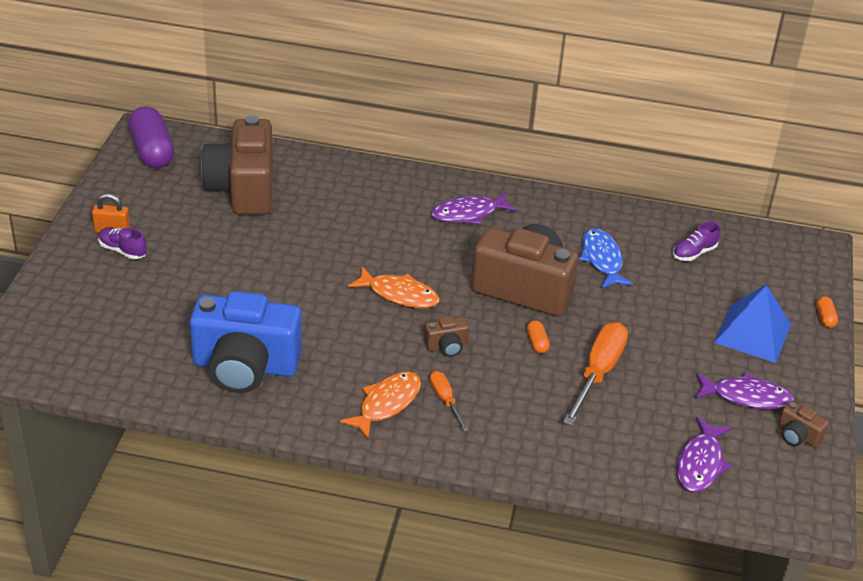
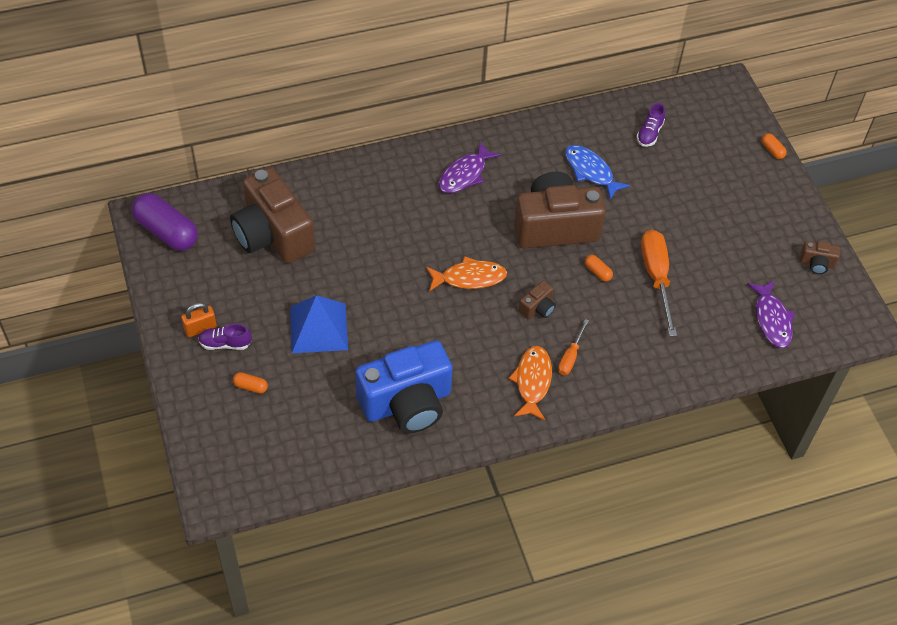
camera: 30 degrees left, 15 degrees up
(114, 291) = (250, 386): none -> orange capsule
(445, 400) = (570, 356): orange screwdriver -> orange screwdriver turned 105 degrees counterclockwise
(746, 397) = (765, 247): purple fish -> none
(752, 333) = (734, 188): blue pyramid -> blue pyramid (318, 328)

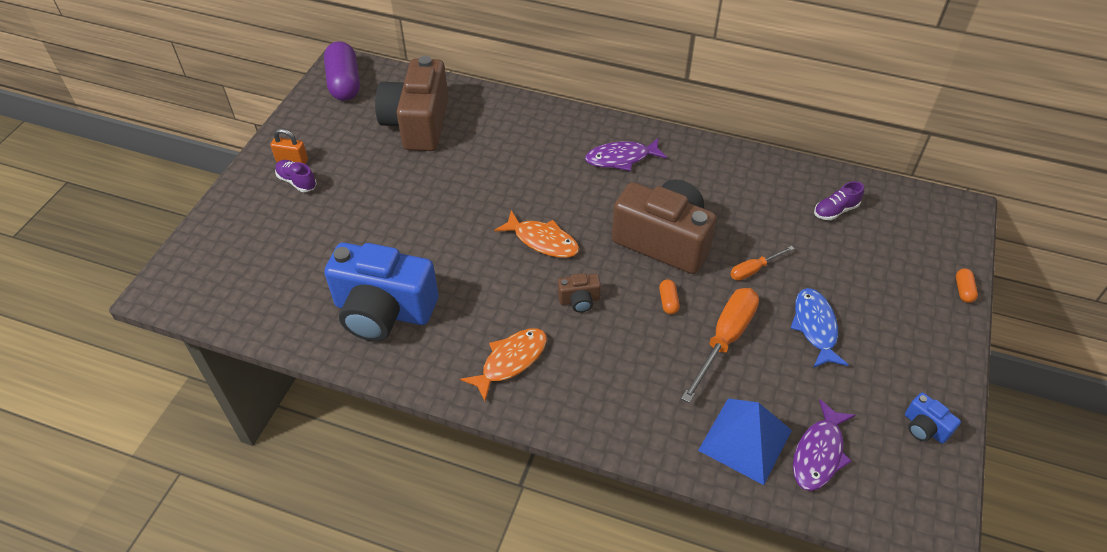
camera: 40 degrees right, 5 degrees down
(250, 386) = (280, 223): orange capsule -> none
(318, 328) = (378, 210): blue pyramid -> blue pyramid (745, 440)
(570, 356) = (568, 361): orange screwdriver -> orange screwdriver (754, 270)
(590, 171) = (743, 213): blue fish -> blue fish (815, 327)
(817, 263) = (924, 427): brown camera -> blue camera

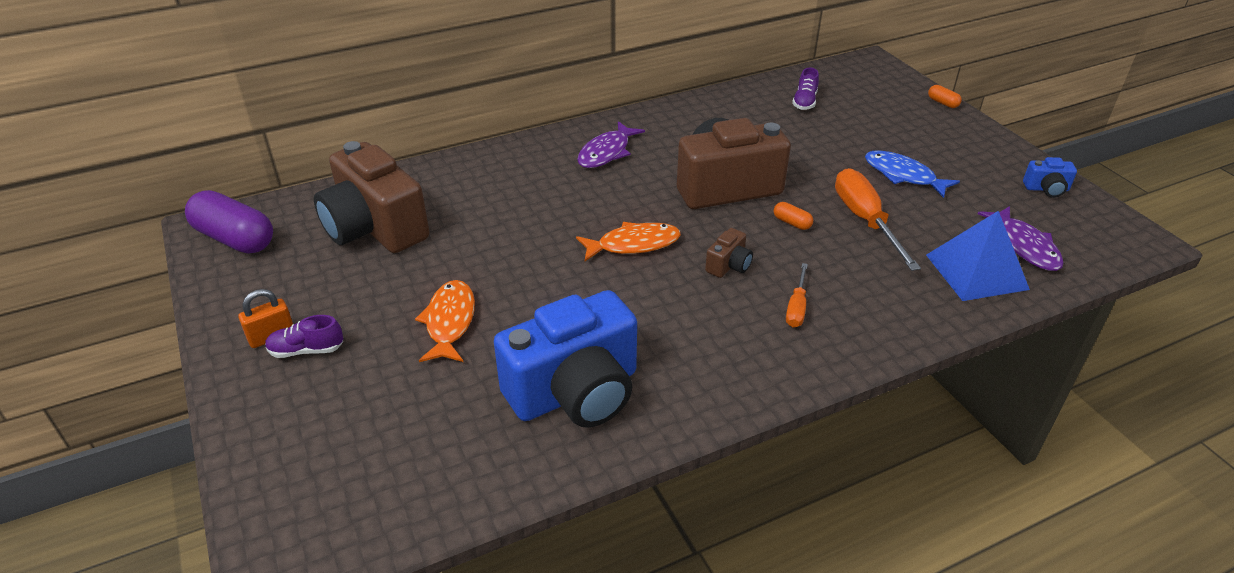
camera: 45 degrees left, 10 degrees down
(510, 361) = (746, 346): orange fish -> orange fish (449, 322)
(754, 270) = (813, 166): orange screwdriver -> orange screwdriver (796, 307)

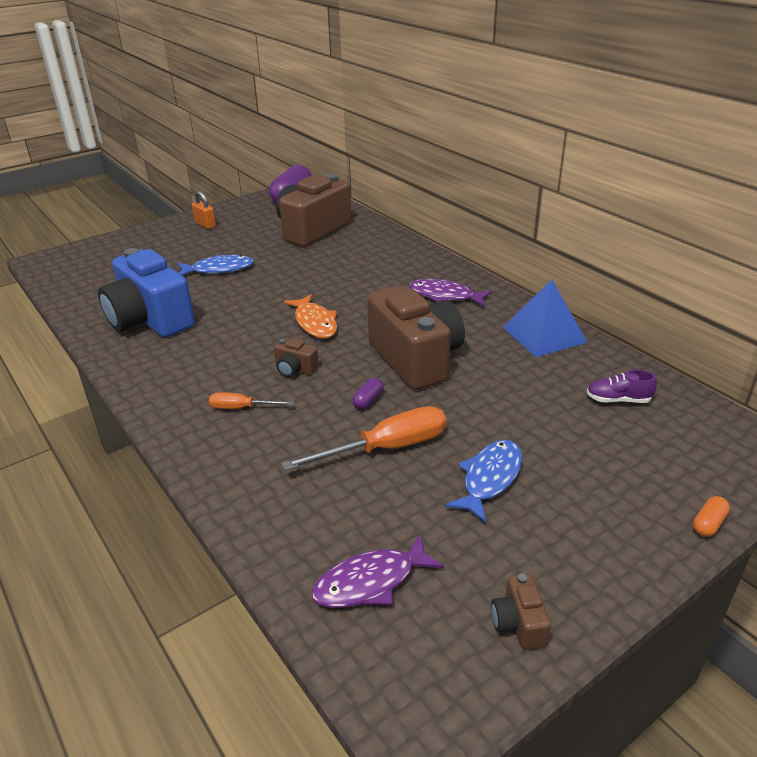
camera: 80 degrees right, 5 degrees down
(306, 350) = (193, 235): purple shoe -> none
(449, 322) = (219, 269): orange fish -> blue fish
(792, 223) = (368, 400): orange capsule -> purple capsule
(976, 271) = (311, 531): blue pyramid -> blue pyramid (544, 334)
(1046, 189) = (518, 623): blue camera -> brown camera

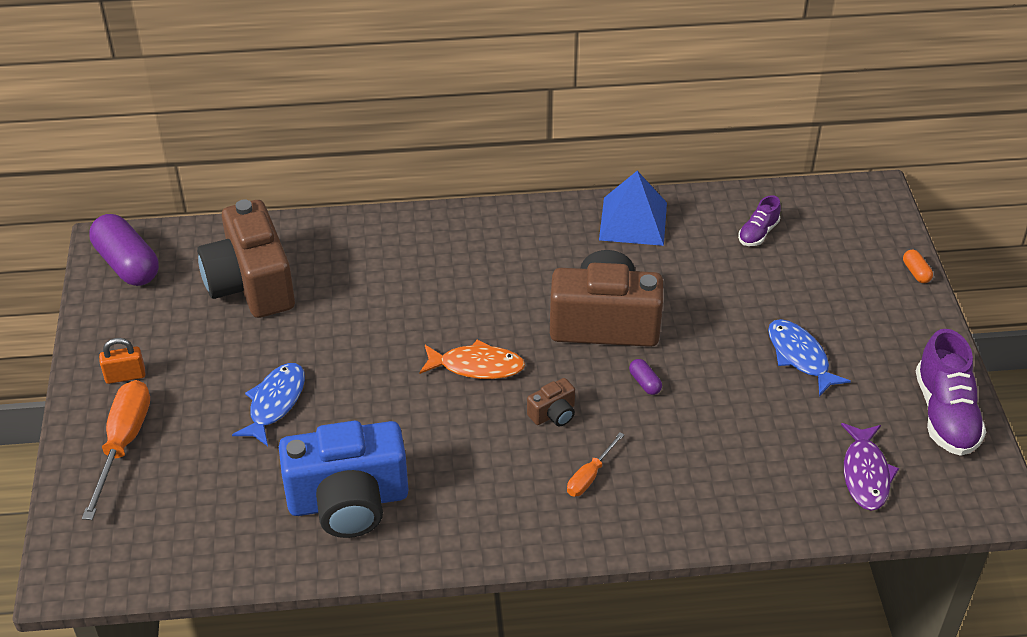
camera: 60 degrees left, 10 degrees up
(386, 448) = (721, 400): orange screwdriver -> orange screwdriver (123, 444)
(445, 296) = (508, 249): purple fish -> none
(518, 623) = (945, 414): brown camera -> purple shoe

